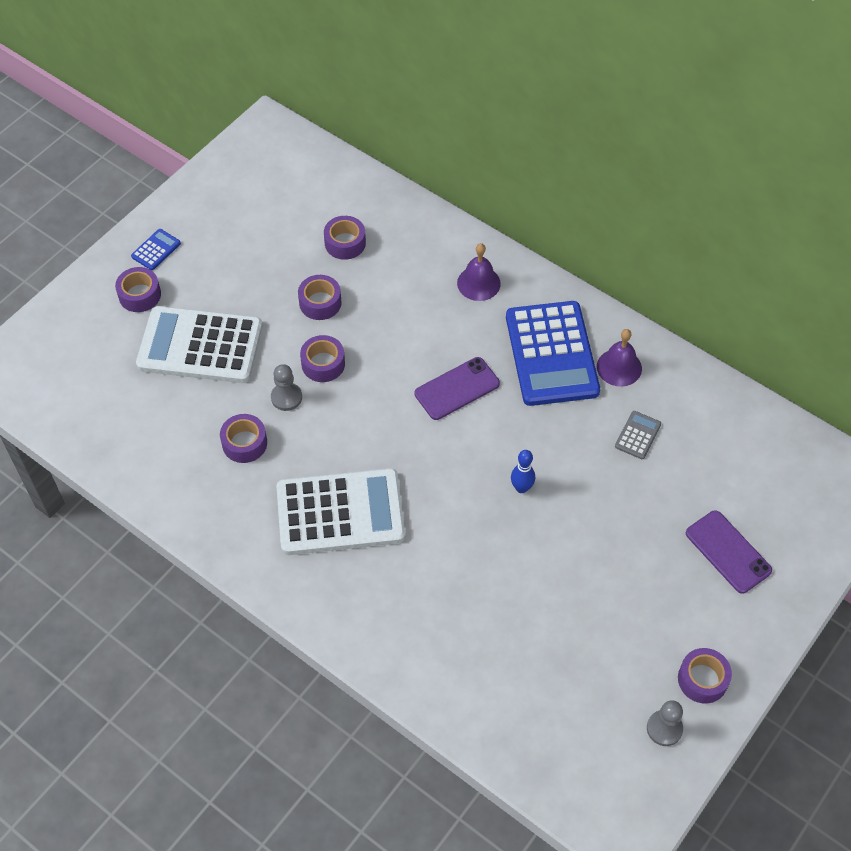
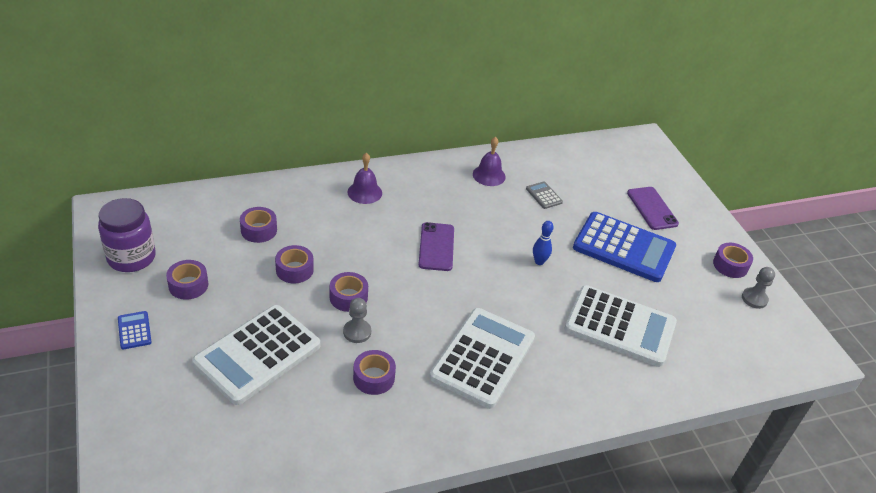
camera: 60 degrees left, 15 degrees down
(139, 295) = (165, 364): purple tape -> purple tape (188, 285)
(230, 187) = (131, 257): none -> purple jar
(491, 610) = (620, 326): none -> white calculator
(551, 354) = (452, 194): blue calculator -> blue calculator (624, 248)
(728, 552) = (652, 208): purple phone -> purple phone turned 75 degrees clockwise

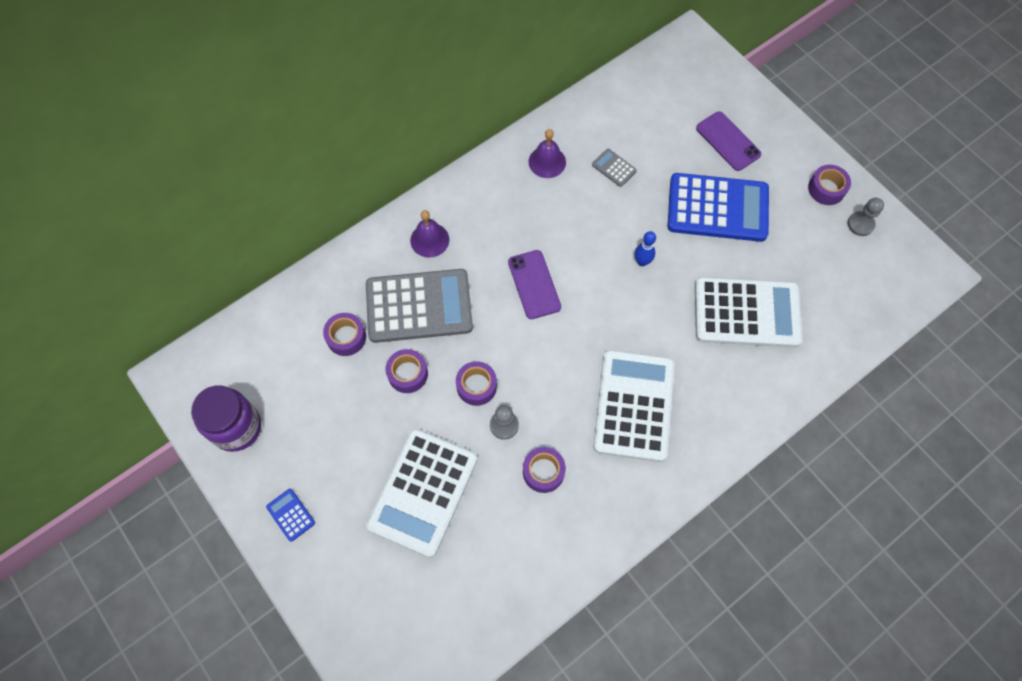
camera: 15 degrees left, 25 degrees up
(188, 285) = (313, 438): purple tape -> none
(331, 230) = (419, 306): none -> grey calculator

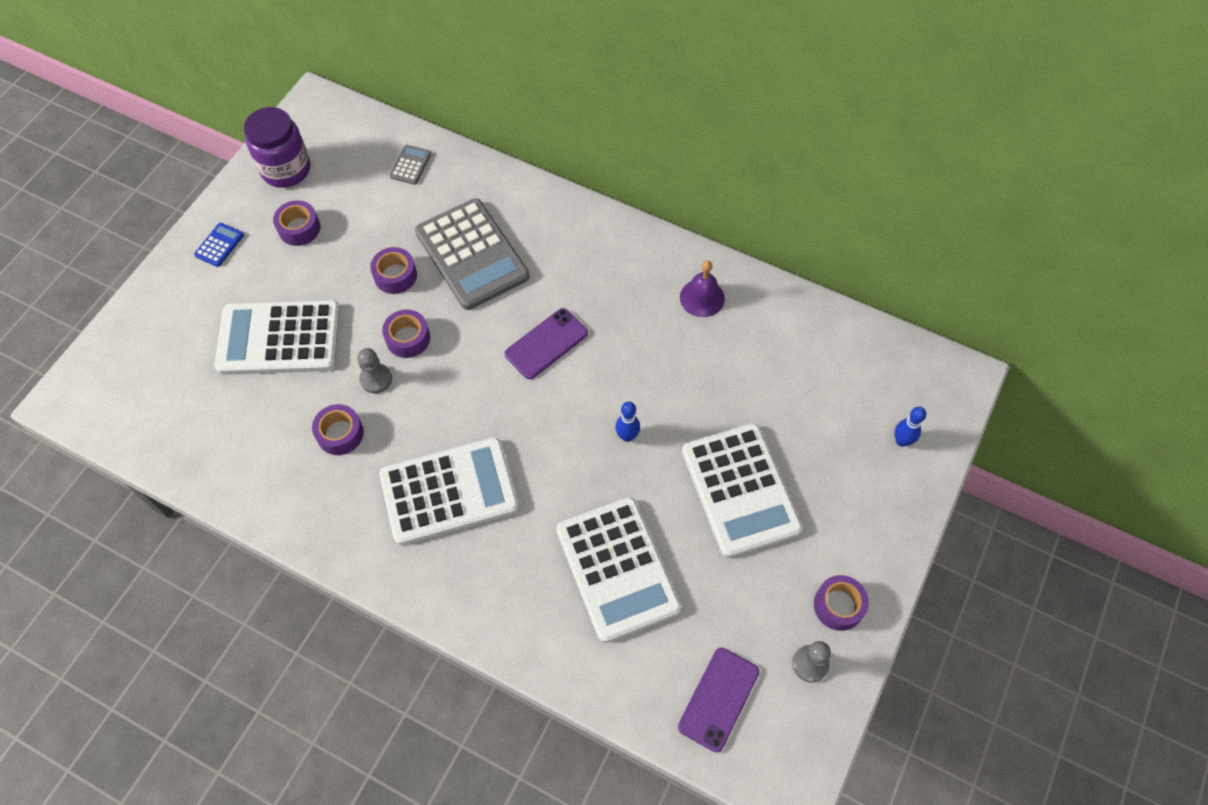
camera: 65 degrees right, 5 degrees down
(346, 337) = (411, 211): purple tape -> purple tape (299, 228)
(429, 240) = (550, 233): purple bell -> none
(614, 168) = (732, 364): grey calculator -> grey calculator (410, 165)
(717, 208) = (740, 490): blue calculator -> white calculator
(722, 96) = (901, 441): none -> blue bowling pin
(728, 141) = (840, 469): purple phone -> purple phone (718, 699)

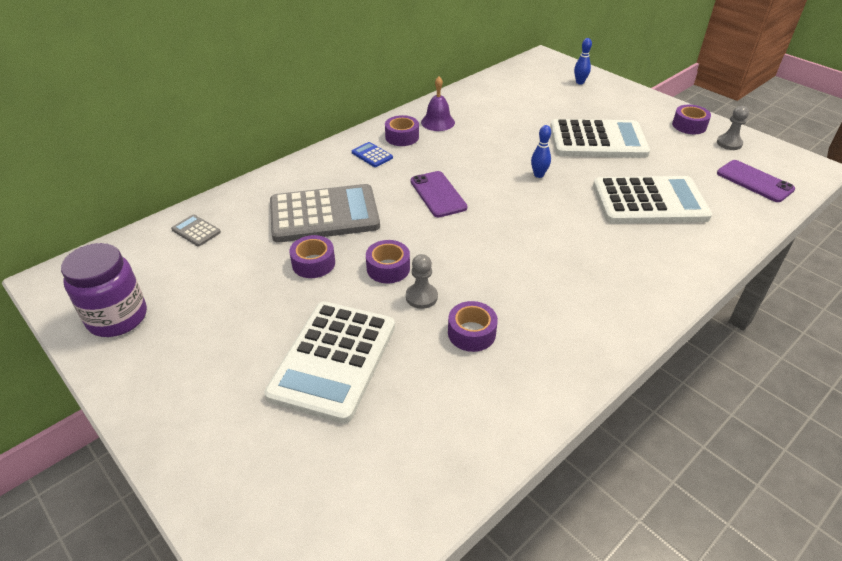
camera: 70 degrees left, 20 degrees down
(219, 245) = (170, 393): blue calculator -> blue calculator (372, 155)
(299, 228) = (204, 320): purple tape -> purple tape (402, 137)
(449, 491) = (558, 273): white calculator -> none

